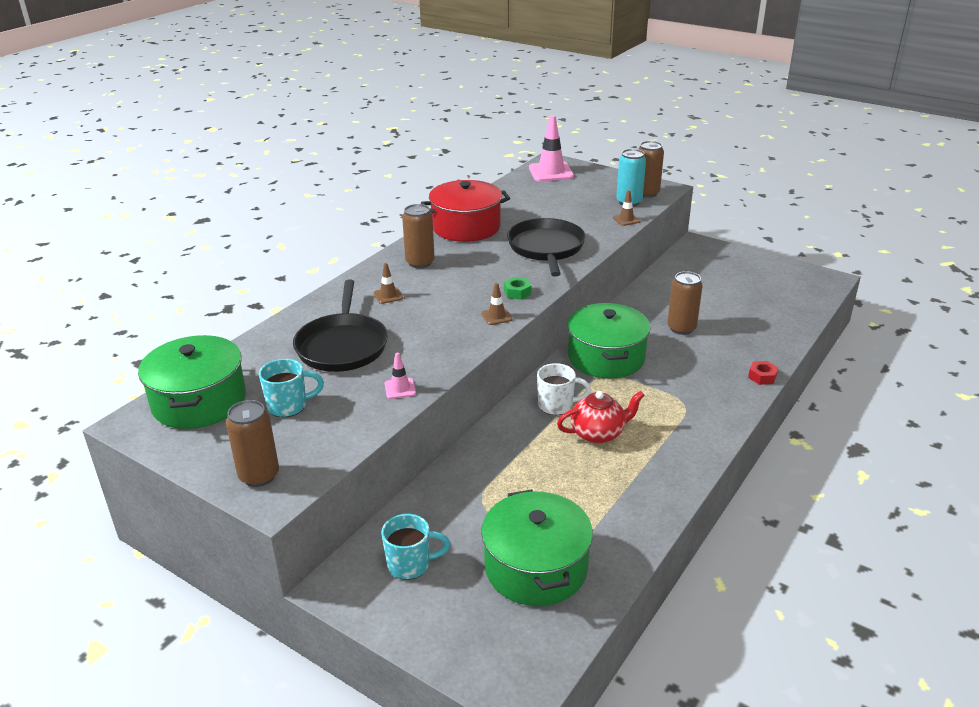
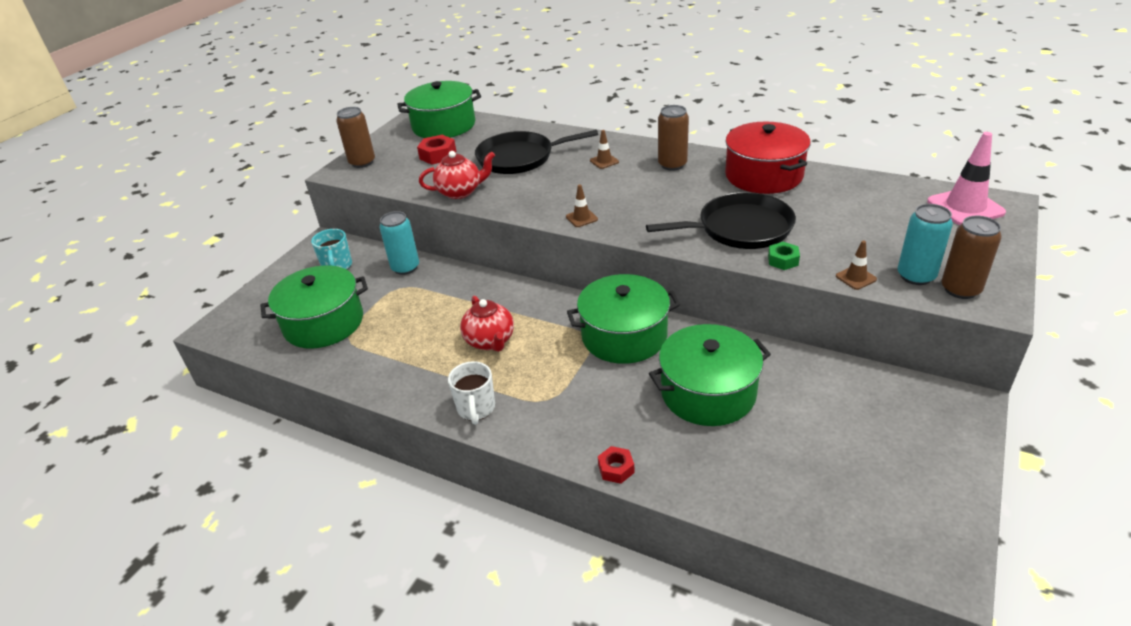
camera: 85 degrees right, 5 degrees up
(289, 406) = (438, 155): turquoise mug -> red nut
(400, 388) = (460, 192): pink traffic cone -> red teapot
(440, 497) = (405, 267): none -> turquoise can
(517, 292) = (632, 223): green nut -> green nut (783, 260)
(557, 405) = (531, 311): white mug -> white mug (476, 409)
(681, 328) = (708, 392): brown can -> green pot

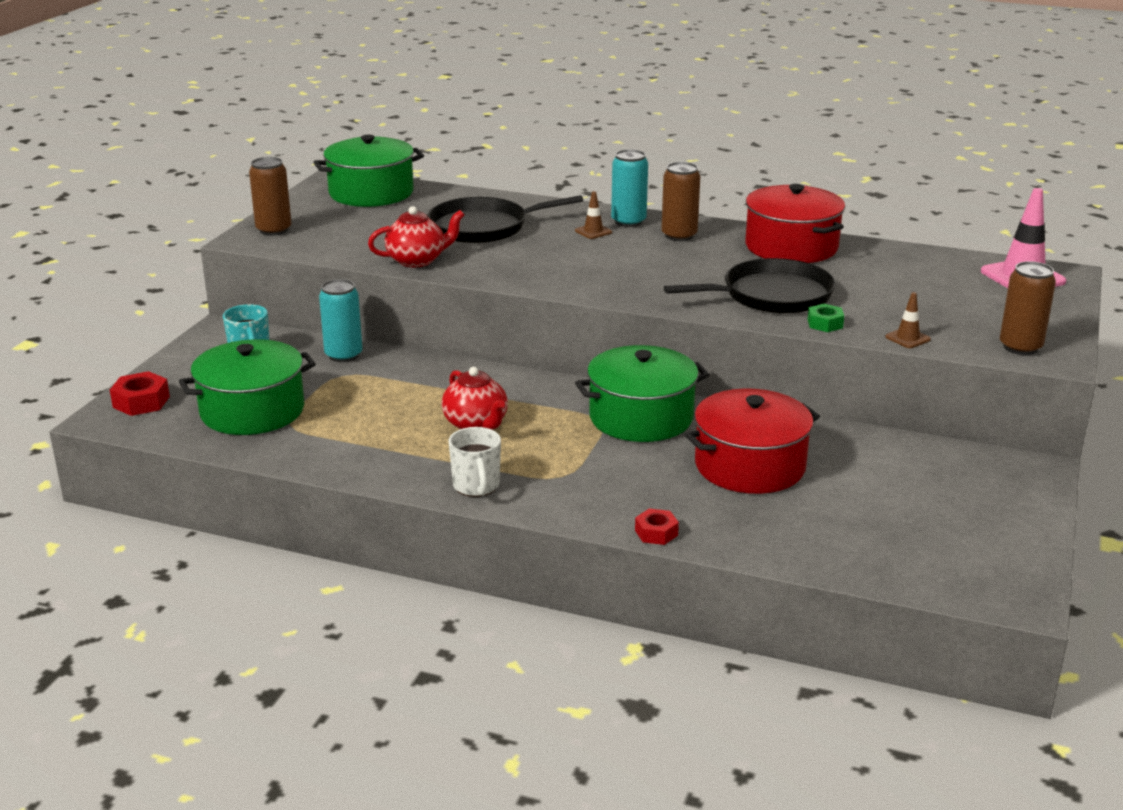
camera: 10 degrees left, 10 degrees down
(438, 155) = (374, 223): red nut -> red nut (141, 402)
(581, 218) = (579, 286): brown traffic cone -> none
(708, 392) = (750, 466): green pot -> red pot
(916, 276) = (972, 336): turquoise can -> turquoise can (628, 221)

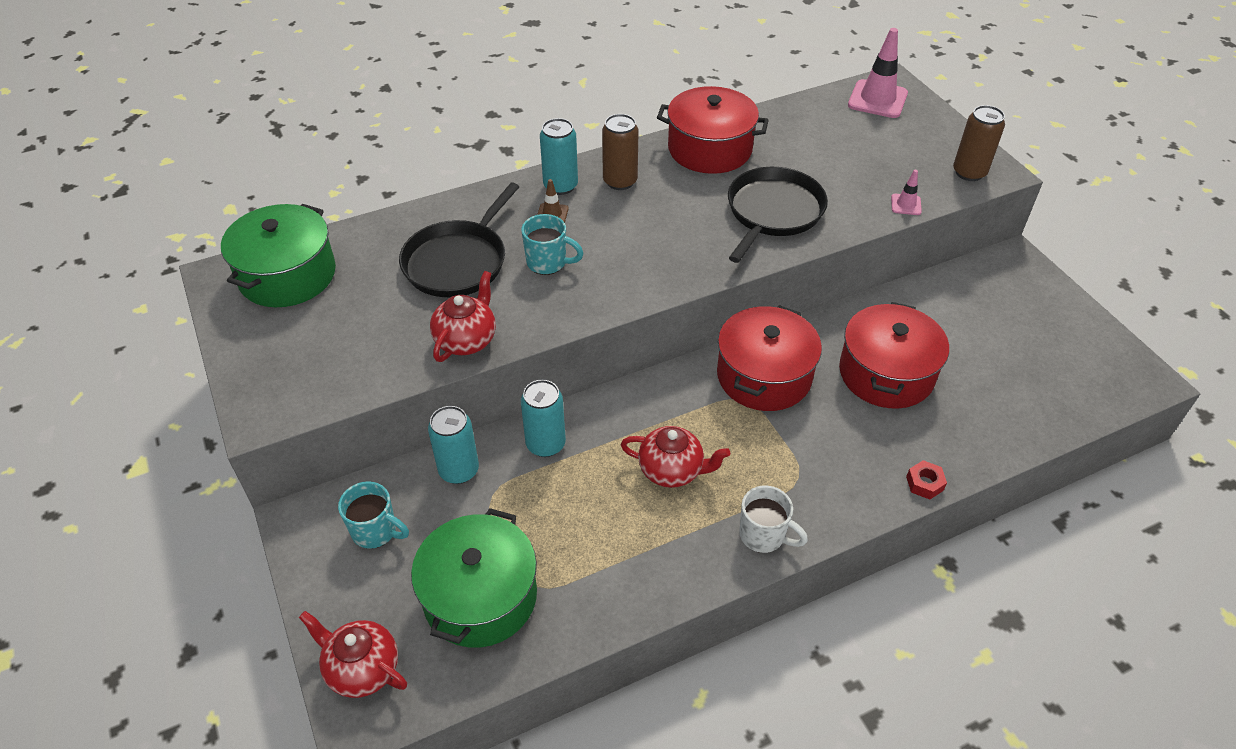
camera: 45 degrees left, 20 degrees up
(141, 402) = (362, 669): red nut -> red teapot
(274, 230) = (269, 385): brown can -> none
(418, 371) = (545, 444): none -> turquoise can
(541, 251) = (548, 263): none -> turquoise mug
(641, 417) = (764, 376): green pot -> red pot
(825, 324) = (844, 222): green nut -> none
(907, 338) = (906, 205): brown traffic cone -> pink traffic cone

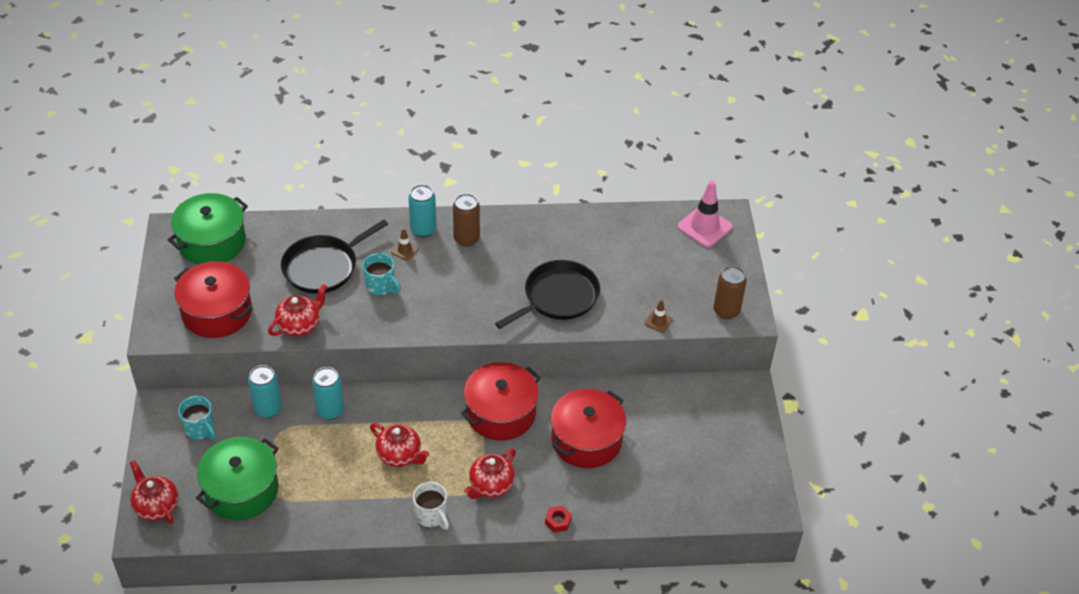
camera: 20 degrees right, 0 degrees up
(710, 149) = (547, 231): red pot -> red pot (217, 312)
(812, 468) = (491, 485): none -> red teapot
(906, 205) = (658, 321): pink traffic cone -> brown traffic cone

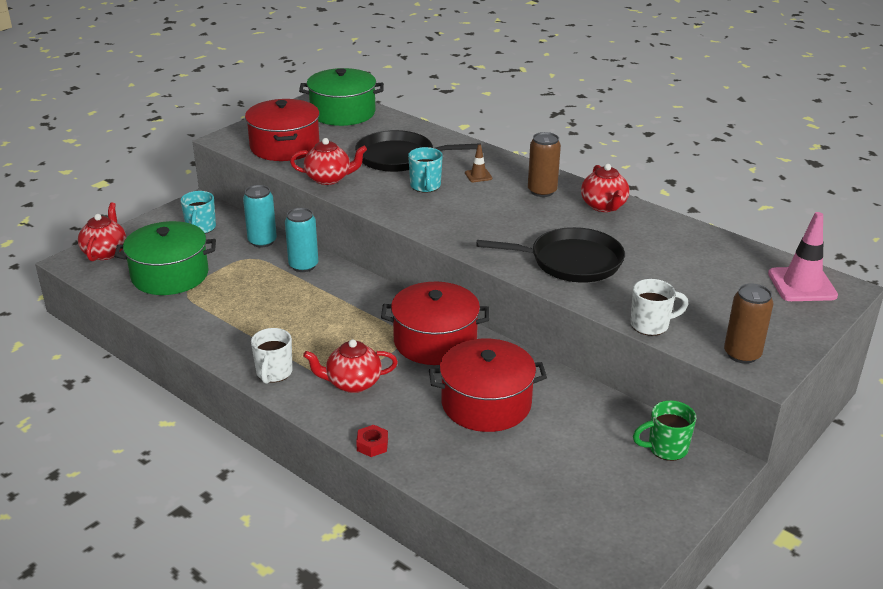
camera: 45 degrees right, 15 degrees down
(400, 455) = (311, 320): red teapot -> red teapot (604, 206)
(423, 229) = (513, 171): turquoise can -> none
(658, 321) = (651, 325): brown traffic cone -> white mug
(713, 399) = (666, 448): none -> green mug

